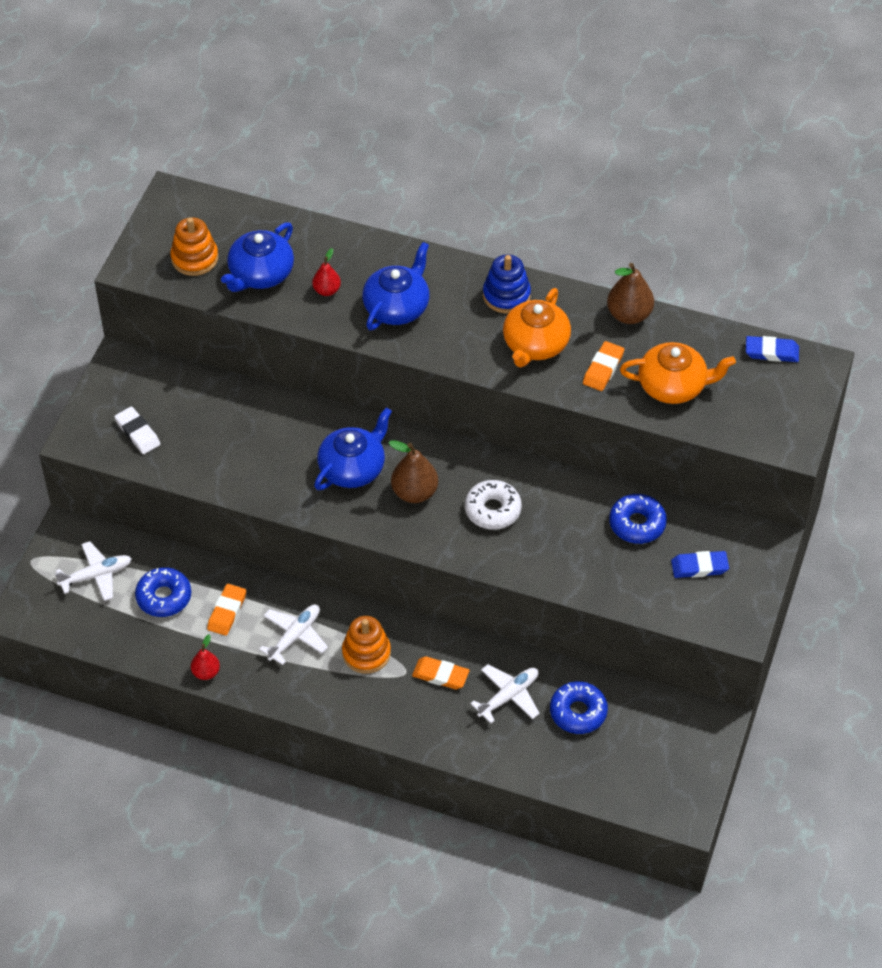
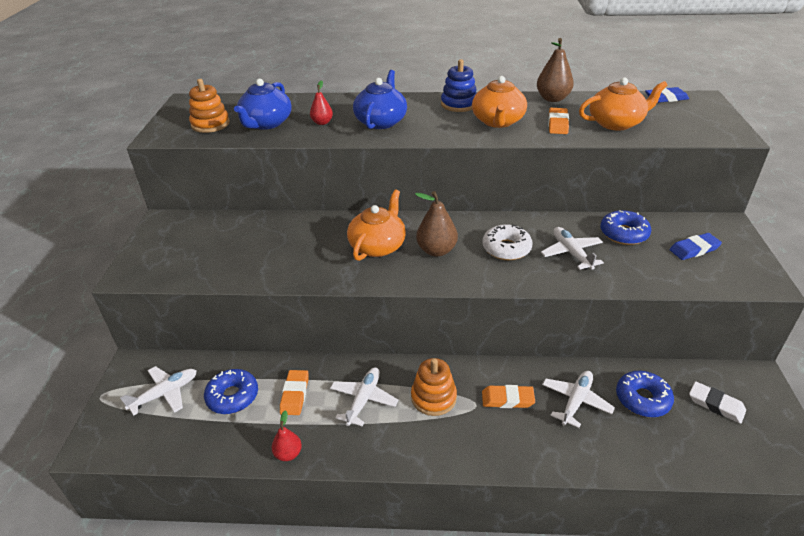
camera: 15 degrees left, 15 degrees down
(137, 433) = (184, 260): white eraser -> white eraser (716, 404)
(353, 468) = (378, 246): blue teapot -> orange teapot
(560, 535) = (571, 253): none -> white plane

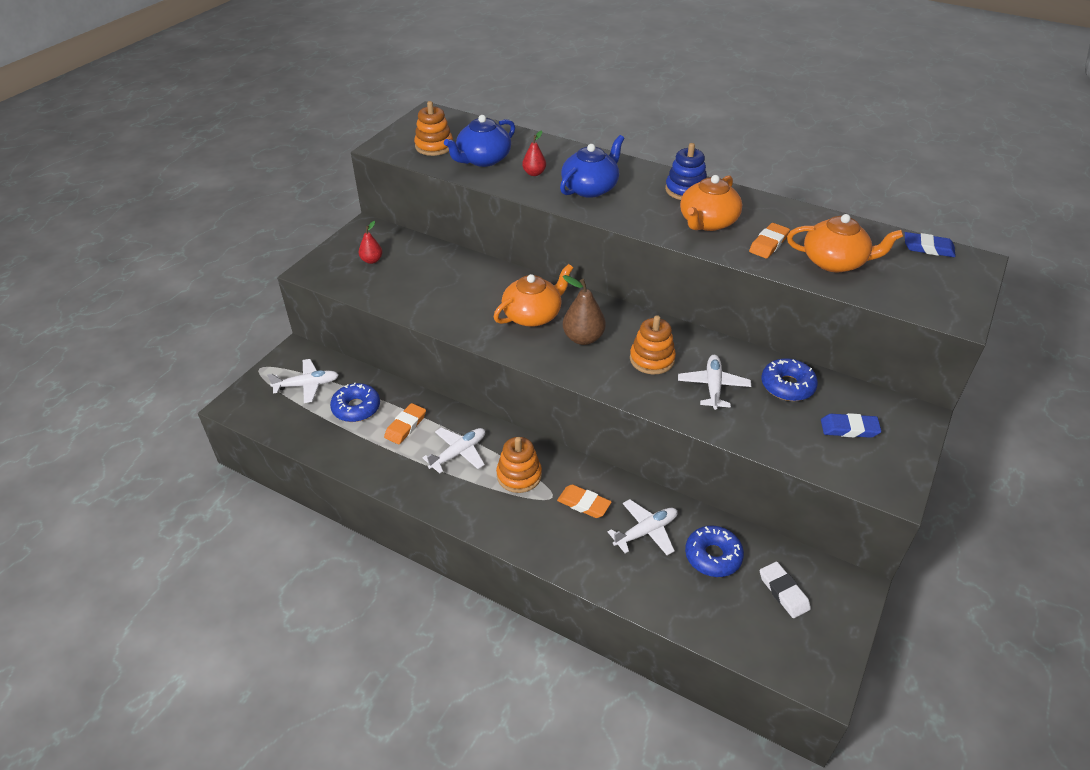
camera: 25 degrees right, 5 degrees up
(288, 454) = (371, 471): red pear -> red pear (371, 260)
(506, 248) = (652, 359): white donut -> orange stacking toy
(552, 99) = (793, 211): brown pear -> none

